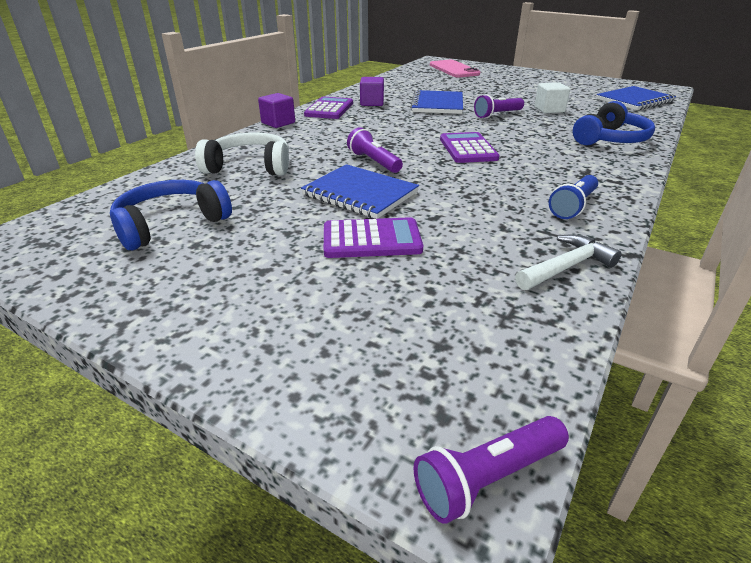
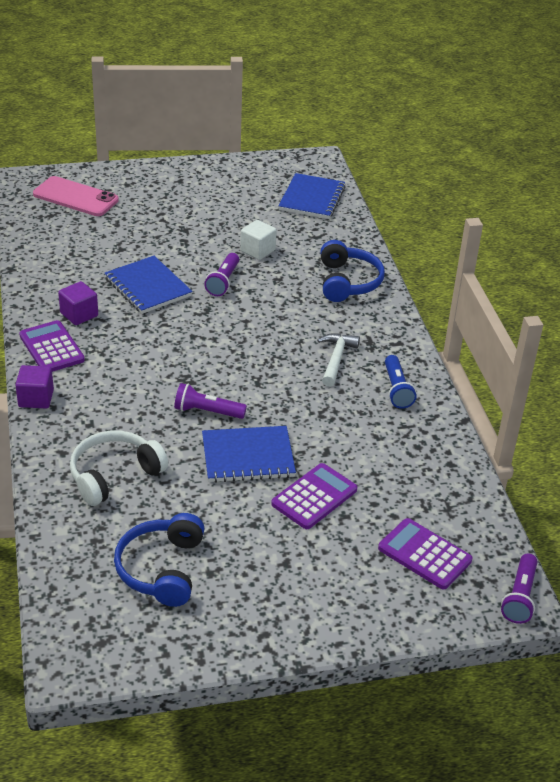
camera: 45 degrees left, 5 degrees up
(468, 149) = (258, 353): purple calculator -> purple calculator (424, 554)
(566, 266) = (442, 452): white hammer -> white hammer (336, 359)

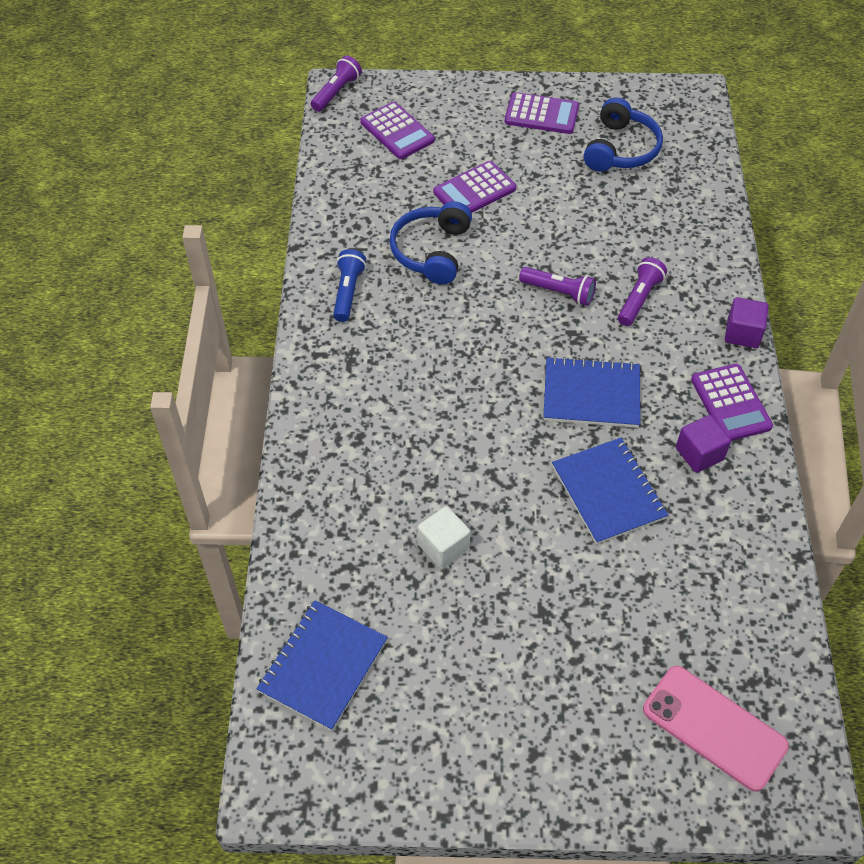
camera: 165 degrees left, 15 degrees up
(114, 475) = (659, 235): white headphones -> none
(223, 282) = (505, 488): purple flashlight -> purple flashlight (639, 299)
(248, 456) = (527, 237): blue notebook -> blue notebook (591, 395)
(263, 602) = (541, 114): none -> purple calculator
(336, 359) = (399, 341): white hammer -> none
(347, 282) = (338, 464): blue headphones -> blue headphones (432, 251)

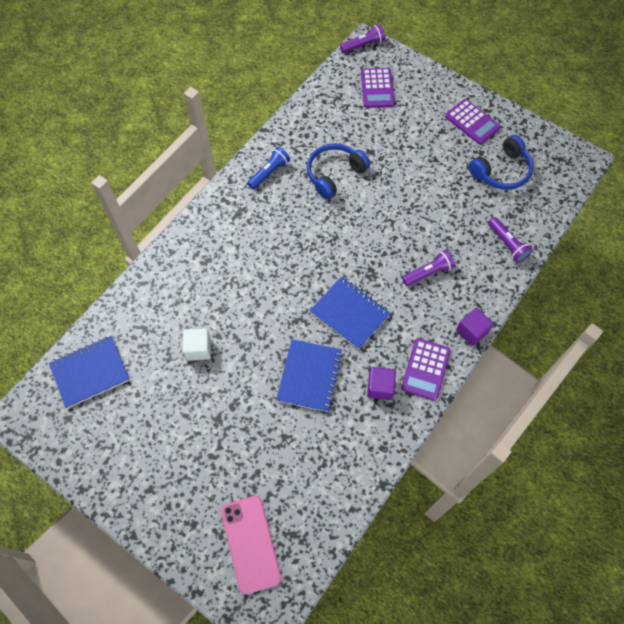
camera: 35 degrees right, 10 degrees up
(474, 190) = (390, 150): purple calculator -> none
(559, 292) = (385, 241): purple flashlight -> purple flashlight (507, 244)

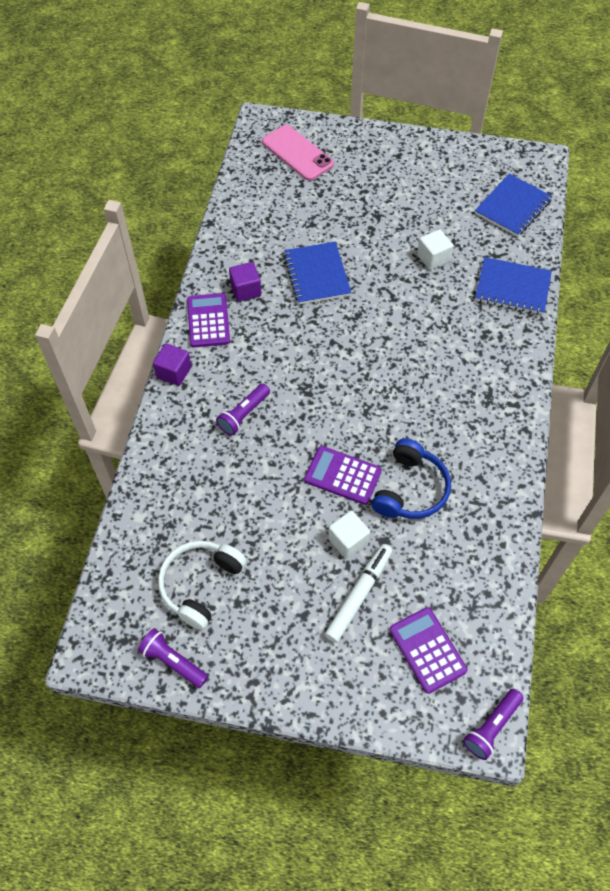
camera: 155 degrees right, 5 degrees down
(269, 173) = (488, 458): blue flashlight -> none
(349, 313) = (308, 341): blue notebook -> blue notebook (512, 288)
(393, 160) = (348, 540): none -> white cube
(402, 129) = (359, 595): none -> white marker
(472, 122) = (267, 649): purple calculator -> purple calculator (342, 475)
(501, 171) = (200, 585): blue headphones -> white headphones
(507, 244) = (163, 484): purple flashlight -> purple flashlight (173, 661)

